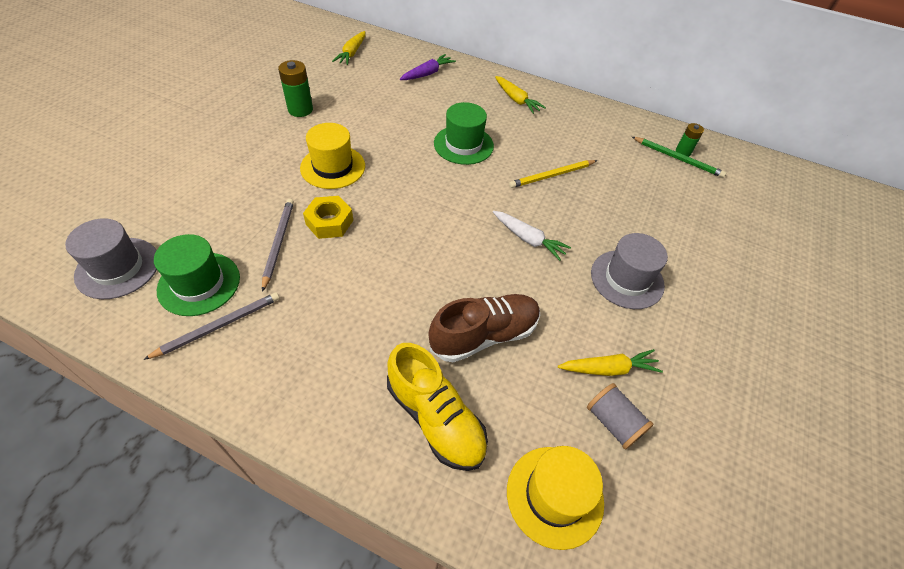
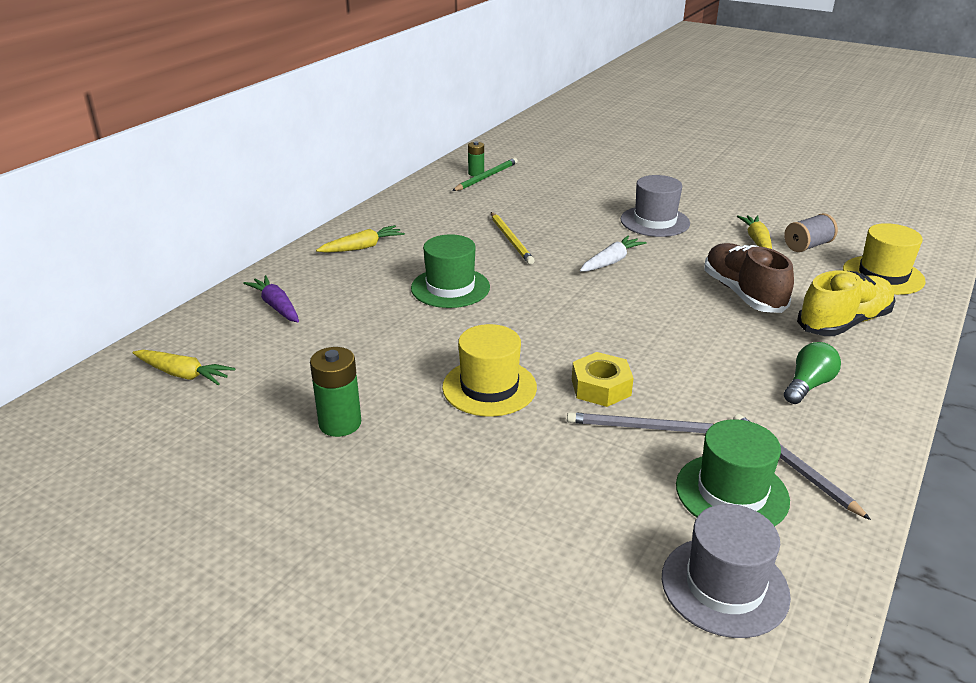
camera: 80 degrees left, 20 degrees down
(324, 359) = (808, 385): none -> green light bulb

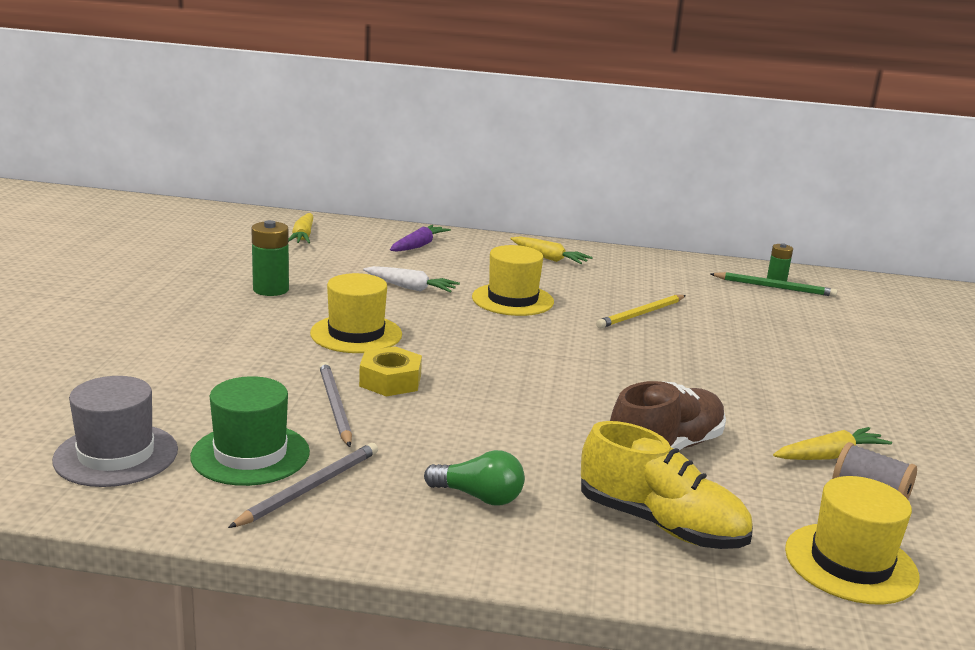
camera: 65 degrees right, 10 degrees down
(450, 288) = (512, 300): green hat -> yellow hat
(611, 261) = (654, 367): white carrot -> white carrot (410, 288)
(655, 221) = (793, 385): grey hat -> none

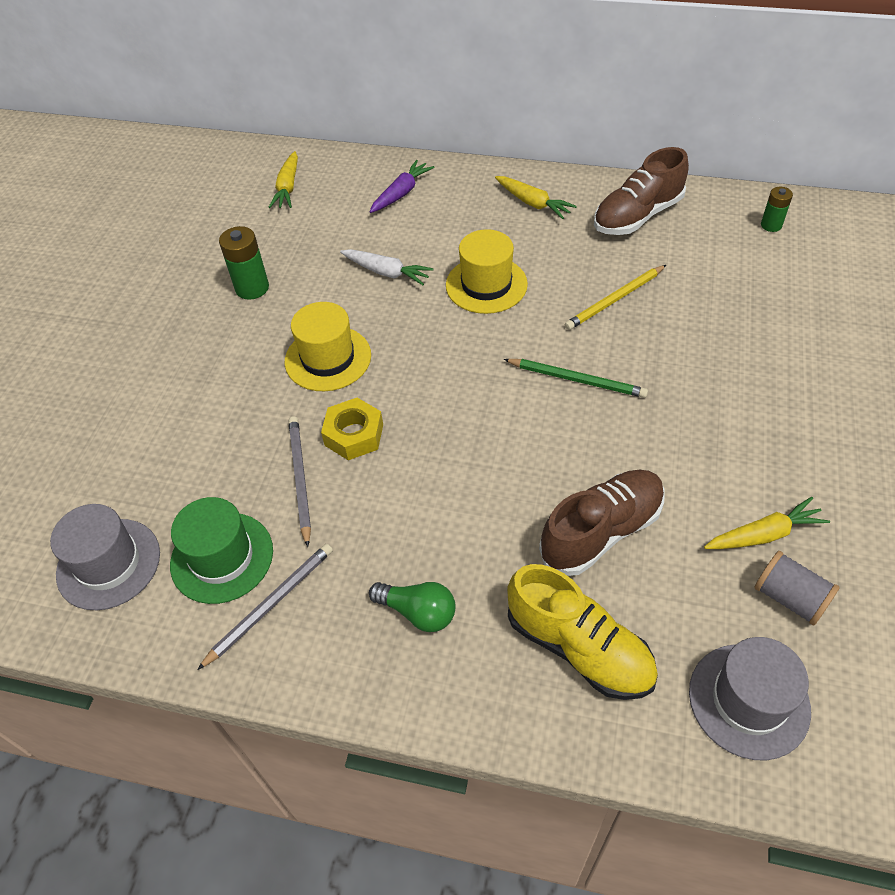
camera: 10 degrees right, 30 degrees up
(650, 270) = (637, 216): none -> brown shoe
(774, 287) = (767, 236): green pencil -> green pencil (577, 380)
(850, 563) = (749, 700): yellow hat -> grey hat

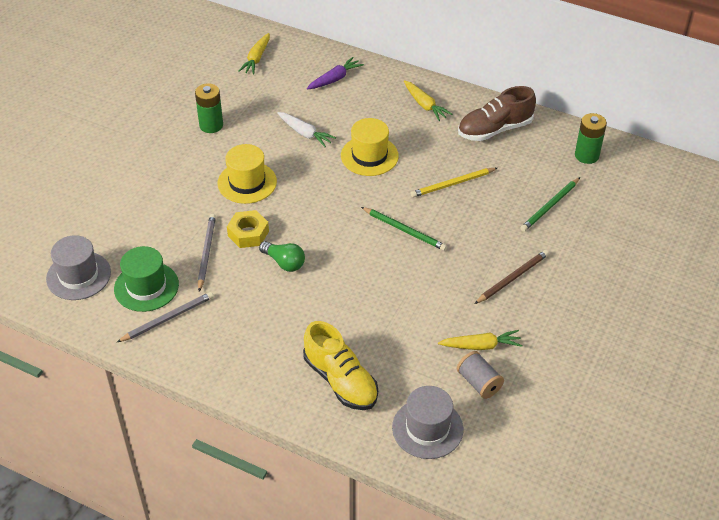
camera: 10 degrees right, 5 degrees down
(418, 612) = (253, 341): green light bulb -> green light bulb (284, 262)
(602, 531) = (381, 322): brown shoe -> none
(758, 302) = (550, 206): none -> green pencil
(758, 417) = (512, 278): none -> brown pencil
(771, 225) = (586, 155): green battery -> green battery, size x1.60

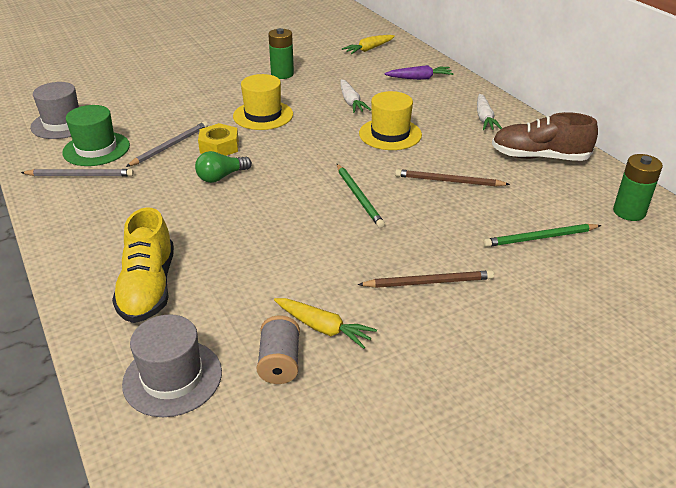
camera: 35 degrees right, 10 degrees down
(284, 262) = (221, 177): green light bulb -> green light bulb turned 75 degrees clockwise
(425, 105) = (484, 118): yellow carrot -> white carrot
(452, 184) = (448, 181): yellow pencil -> brown pencil

